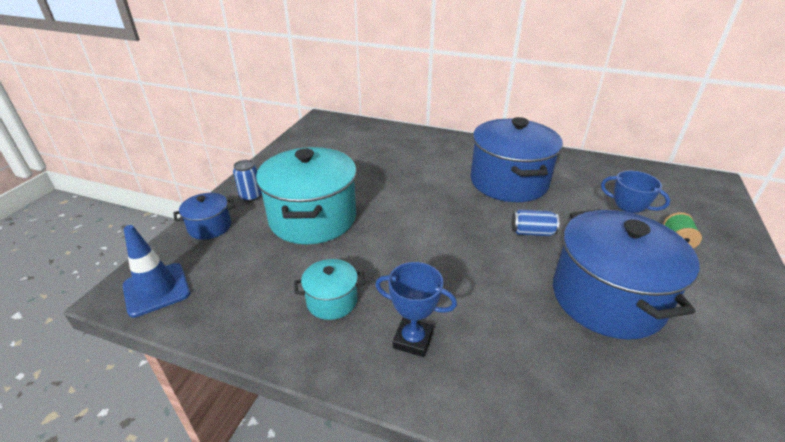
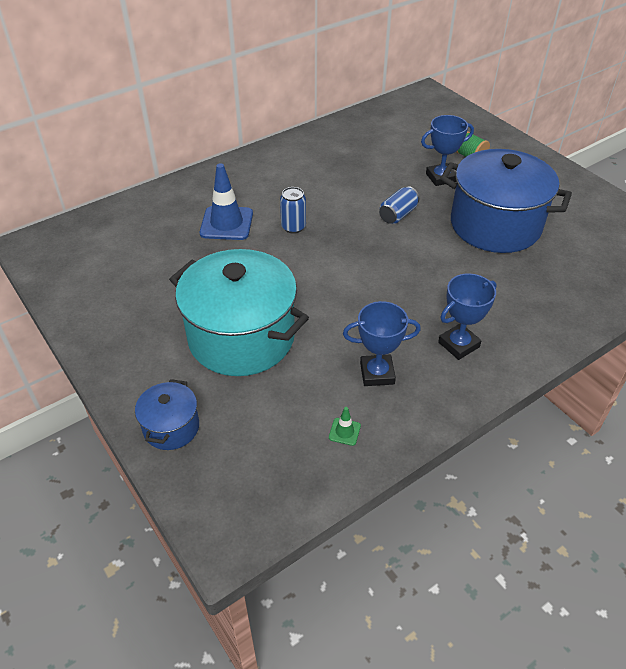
camera: 55 degrees left, 10 degrees up
(156, 289) = (246, 504): blue traffic cone -> blue traffic cone (226, 223)
(251, 196) = (145, 372): blue can -> blue can (293, 227)
(254, 309) = (344, 431): none -> green traffic cone
(332, 301) = (377, 373): turquoise pot -> blue trophy
(509, 182) = (319, 185): blue pot -> none

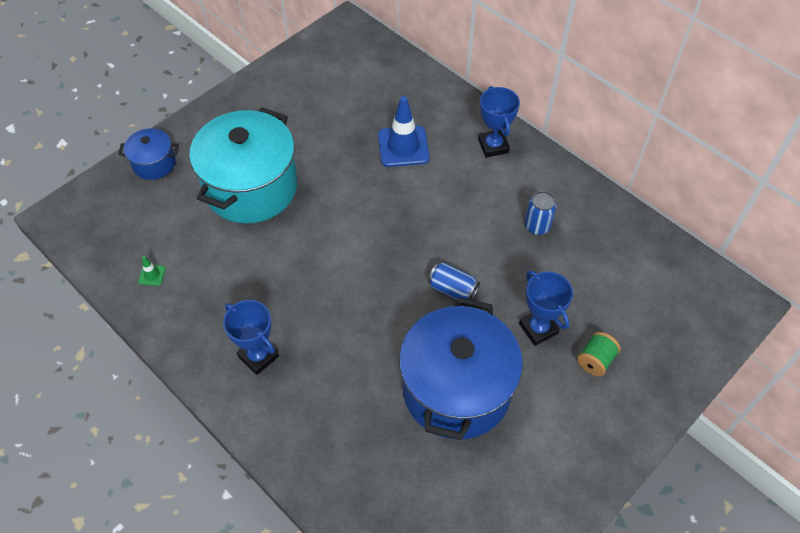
camera: 80 degrees right, 10 degrees up
(293, 227) = (409, 200): blue can -> blue can (537, 226)
(377, 373) = (216, 292): blue trophy -> blue trophy (493, 146)

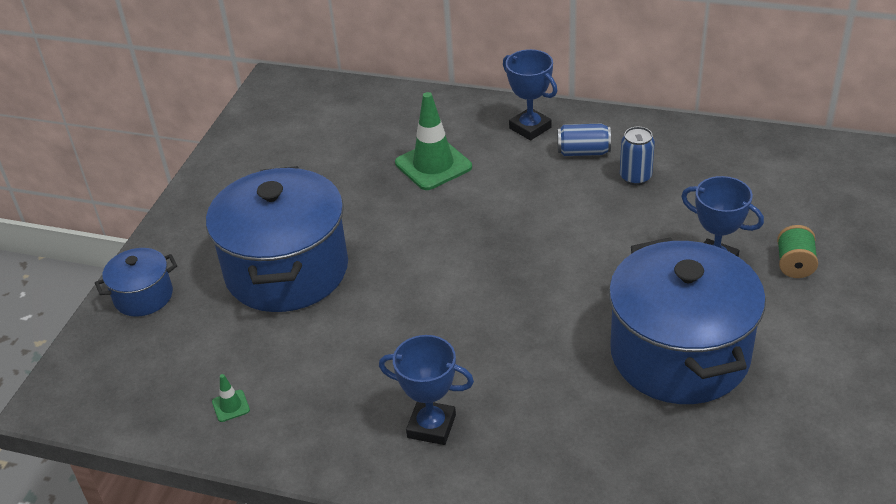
camera: 25 degrees left, 15 degrees down
(251, 188) = (287, 270): turquoise pot -> blue pot
(403, 146) = (433, 165): blue traffic cone -> green traffic cone
(452, 289) = (597, 267): blue can -> blue can (583, 152)

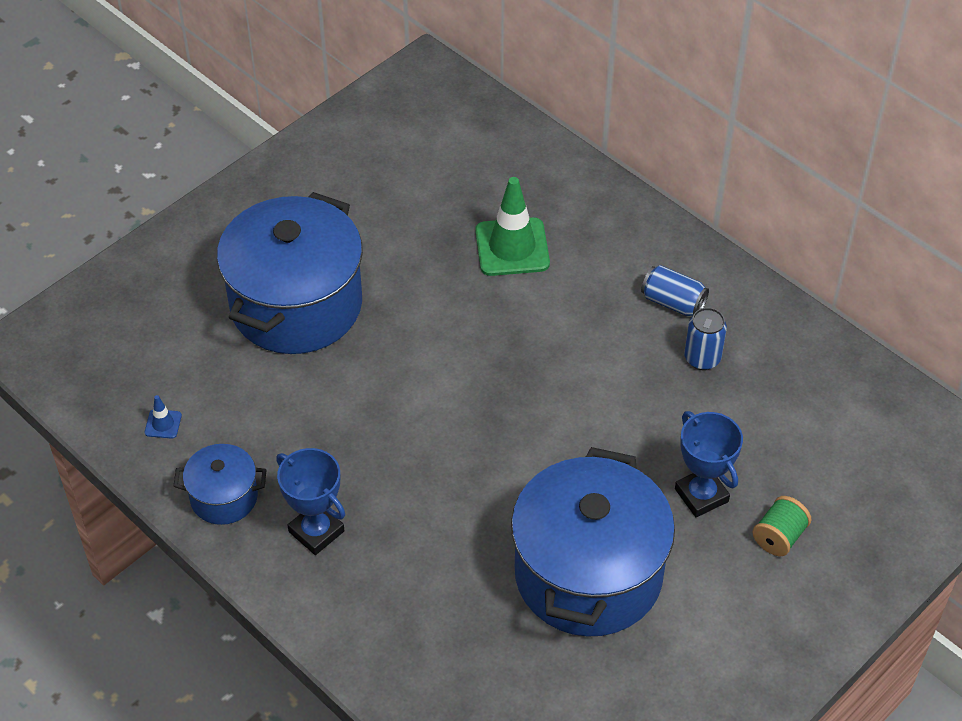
camera: 25 degrees right, 10 degrees up
(143, 296) = (156, 271): blue pot -> blue pot (224, 497)
(231, 406) = (163, 424): green traffic cone -> blue traffic cone
(530, 128) = (641, 246): blue trophy -> none

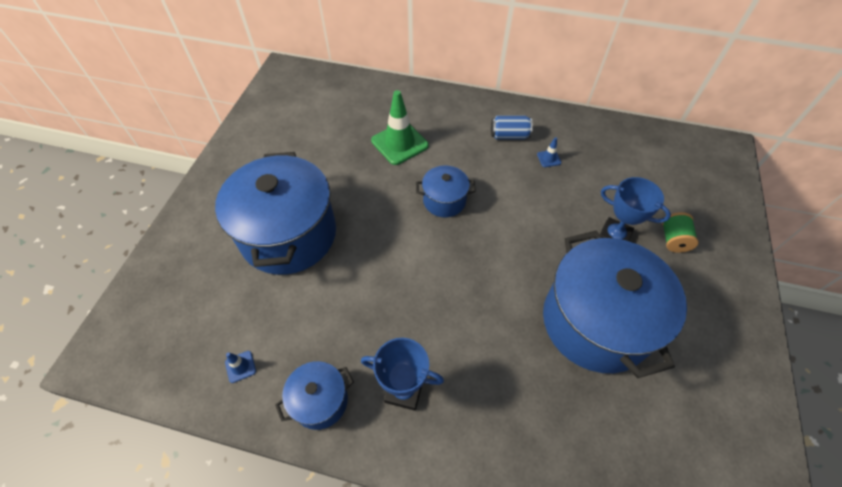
camera: 30 degrees left, 5 degrees up
(515, 350) = (444, 201): none -> blue pot
(702, 358) = (548, 158): blue can -> blue traffic cone

